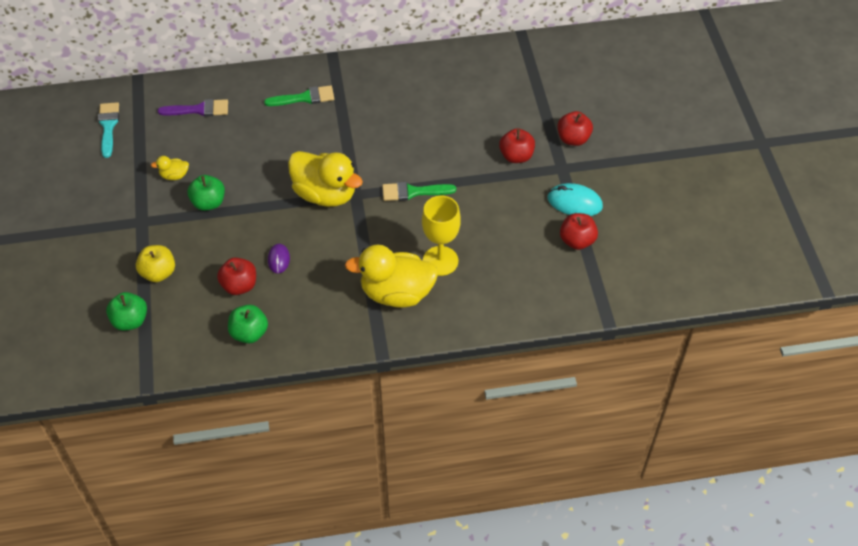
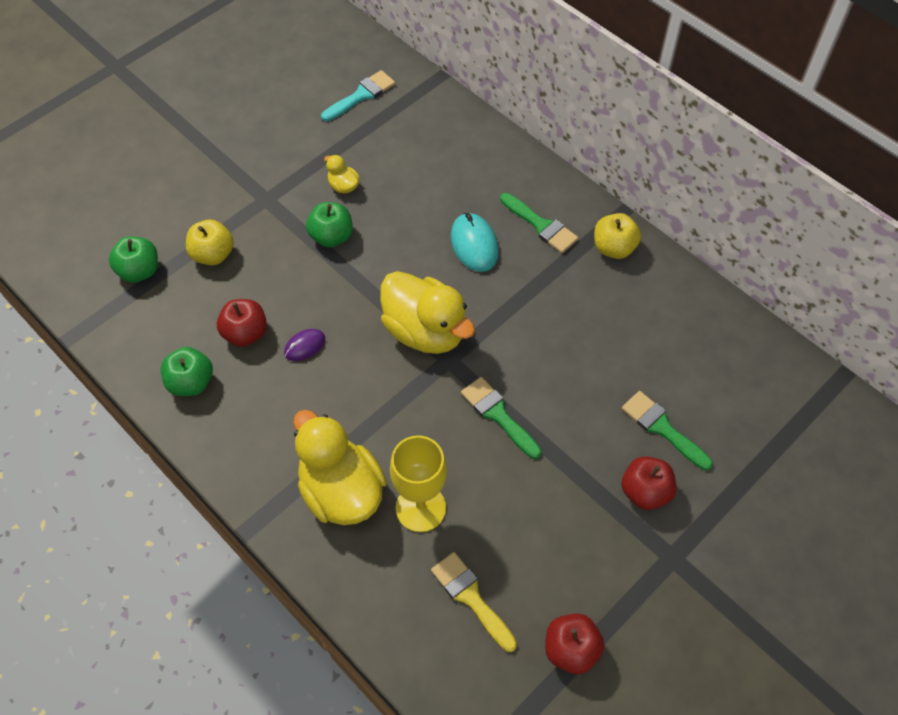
camera: 55 degrees right, 5 degrees up
(198, 110) = (444, 149): purple brush -> none
(325, 194) = (425, 331): yellow duck -> yellow duck turned 45 degrees counterclockwise
(353, 75) = (614, 248): none -> yellow apple
(486, 126) = (662, 428): none -> green brush
(513, 268) = (471, 598): none -> yellow brush
(573, 139) = (731, 541): red apple -> none
(574, 202) = (630, 608): turquoise mouse -> turquoise mouse (474, 244)

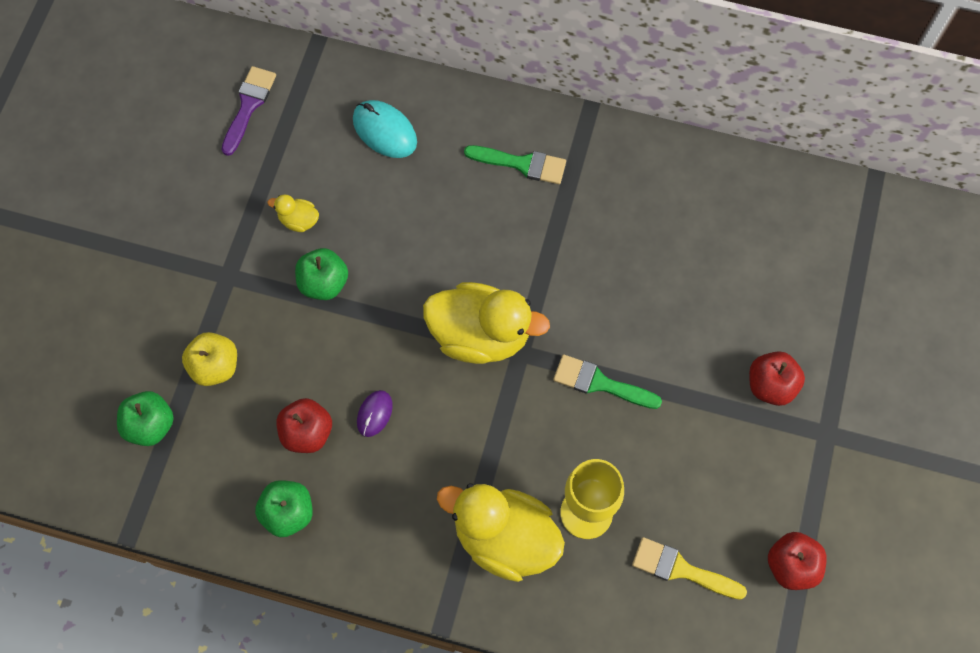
camera: 30 degrees left, 10 degrees up
(361, 95) = (248, 106): turquoise brush -> purple brush
(474, 244) = (470, 218): turquoise mouse -> turquoise mouse (384, 131)
(614, 248) = (604, 153): yellow apple -> none
(662, 428) = (751, 315): green brush -> none

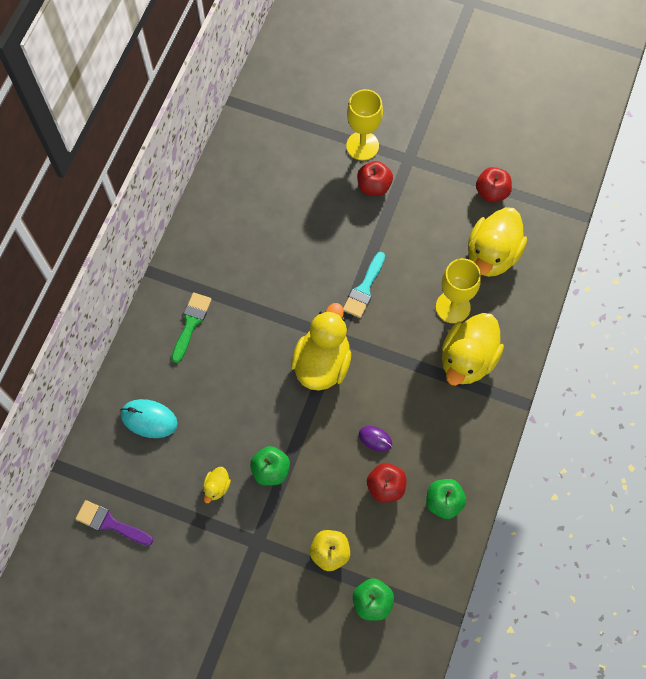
camera: 85 degrees left, 0 degrees up
(384, 131) = (149, 419): turquoise mouse -> turquoise mouse turned 60 degrees clockwise
(600, 383) = (364, 289): green brush -> turquoise brush
(681, 569) = (492, 254): yellow brush -> yellow duck
(837, 364) = (362, 146): none -> yellow goblet

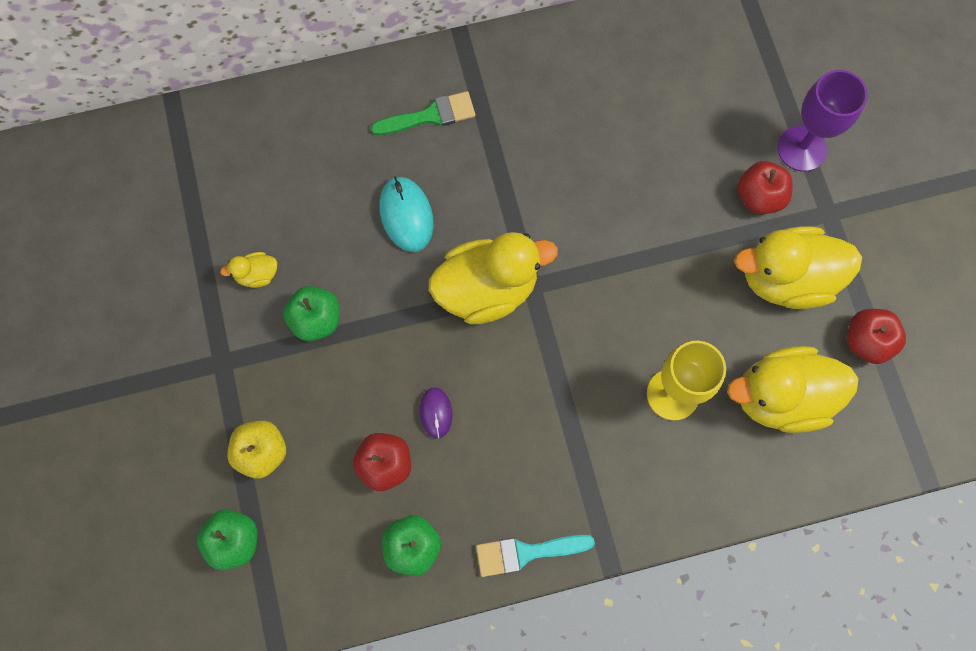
camera: 55 degrees right, 5 degrees up
(110, 523) = (143, 193): purple brush -> none
(149, 419) = (286, 150): turquoise mouse -> turquoise mouse (406, 215)
(362, 146) = (801, 149): yellow goblet -> purple goblet
(364, 289) = (616, 274): turquoise brush -> turquoise brush (526, 552)
(467, 359) = (617, 457): yellow duck -> yellow duck (786, 279)

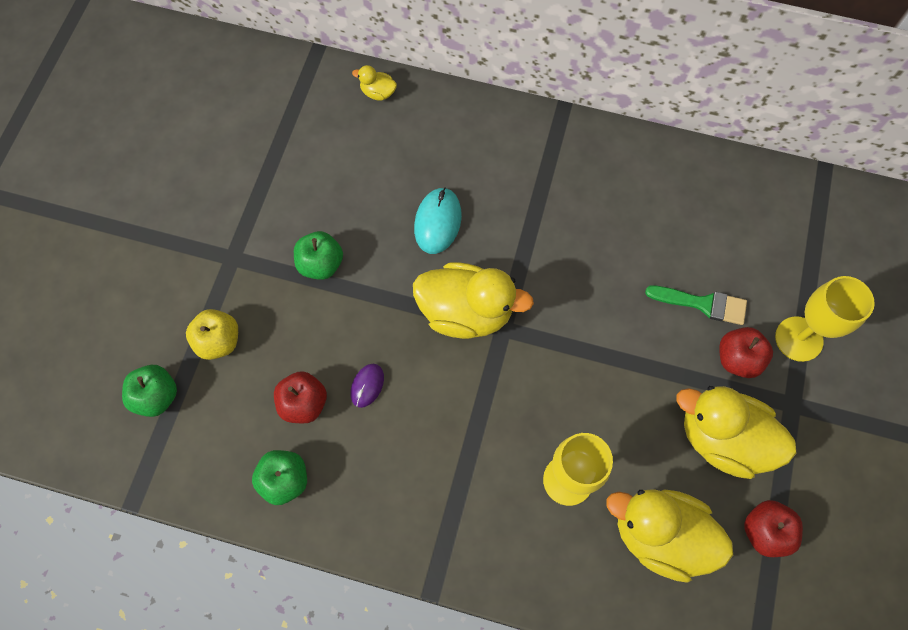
camera: 30 degrees right, 5 degrees down
(257, 275) = (298, 207): yellow duck -> yellow duck (378, 93)
(430, 116) = (502, 157): green brush -> green brush (702, 304)
(526, 552) = (370, 539): turquoise brush -> none
(801, 149) = (798, 339): purple goblet -> yellow goblet

